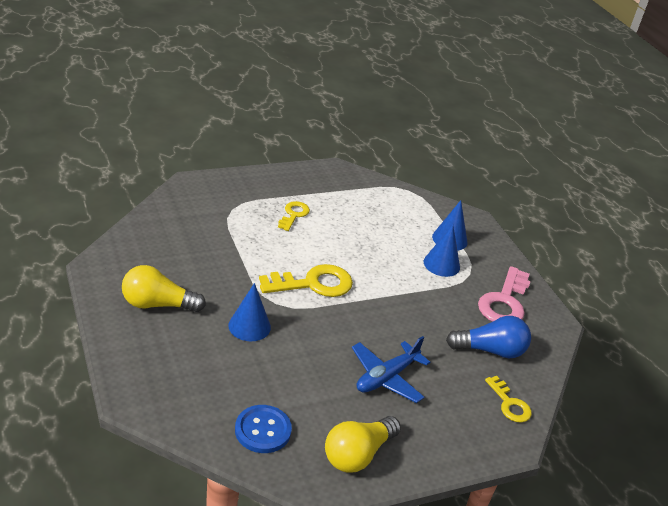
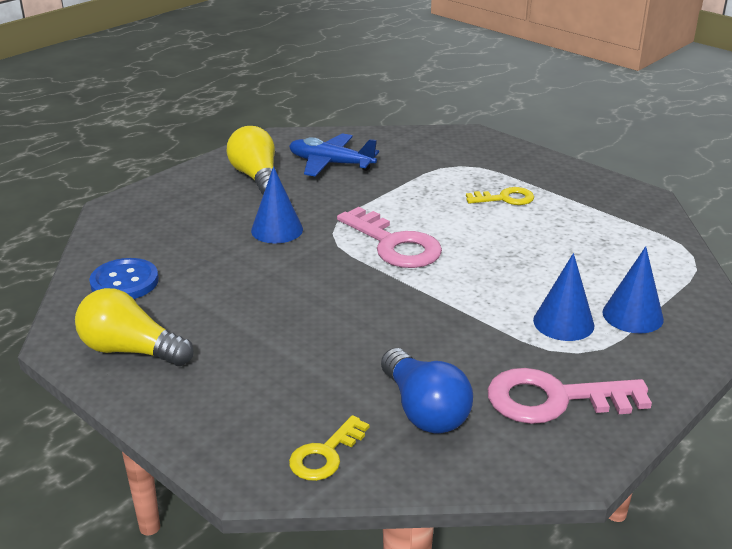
camera: 70 degrees right, 5 degrees down
(313, 283) = (394, 244): yellow key -> pink key
(386, 377) = (280, 337): blue plane -> blue plane (331, 163)

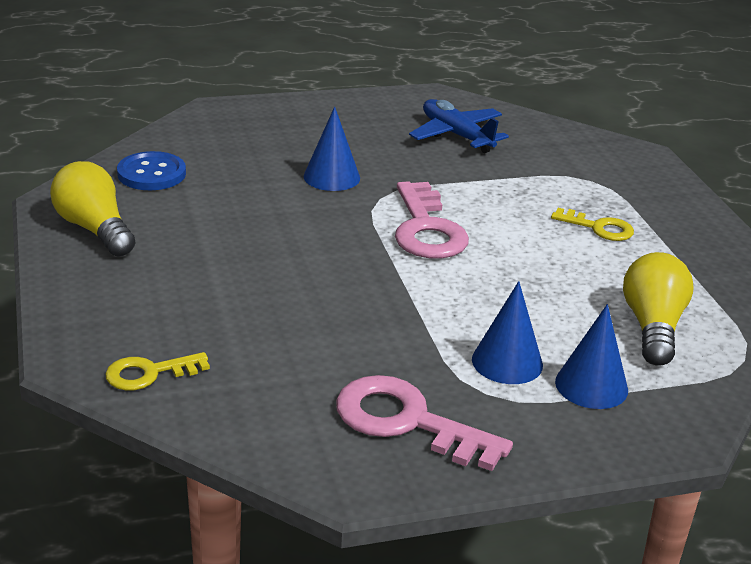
camera: 30 degrees right, 0 degrees up
(257, 177) = (369, 125): yellow light bulb -> yellow light bulb (652, 327)
(424, 410) = (275, 377): blue light bulb -> none

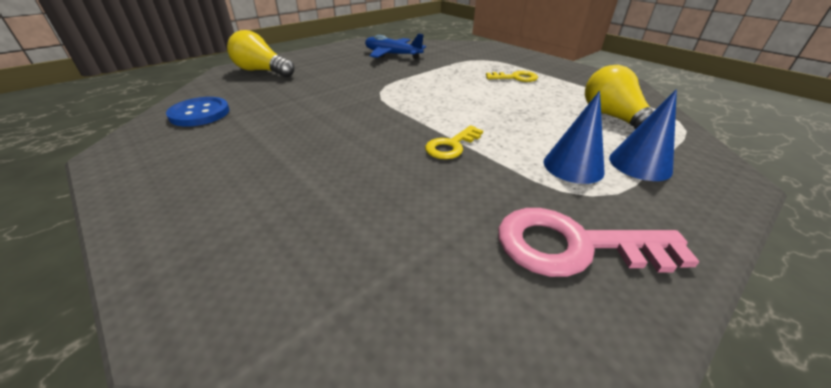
camera: 25 degrees left, 5 degrees up
(94, 229) = (162, 165): yellow light bulb -> yellow light bulb (262, 71)
(149, 373) = (291, 299): yellow key -> yellow key (451, 146)
(331, 177) = (338, 87): blue cone -> none
(427, 229) = (426, 100): pink key -> none

